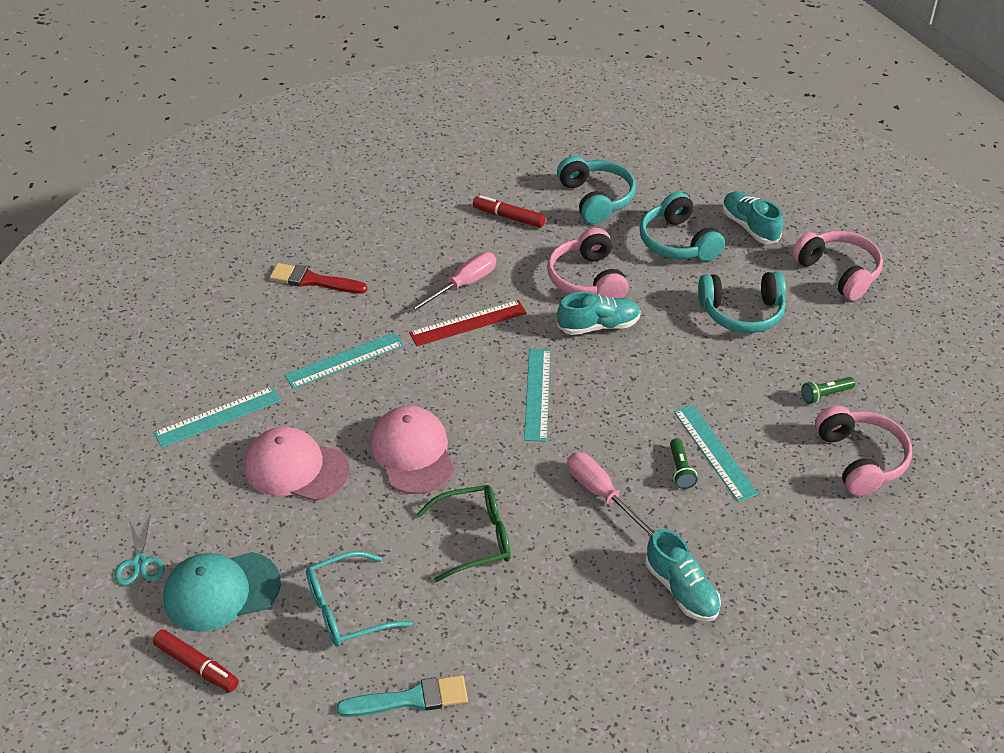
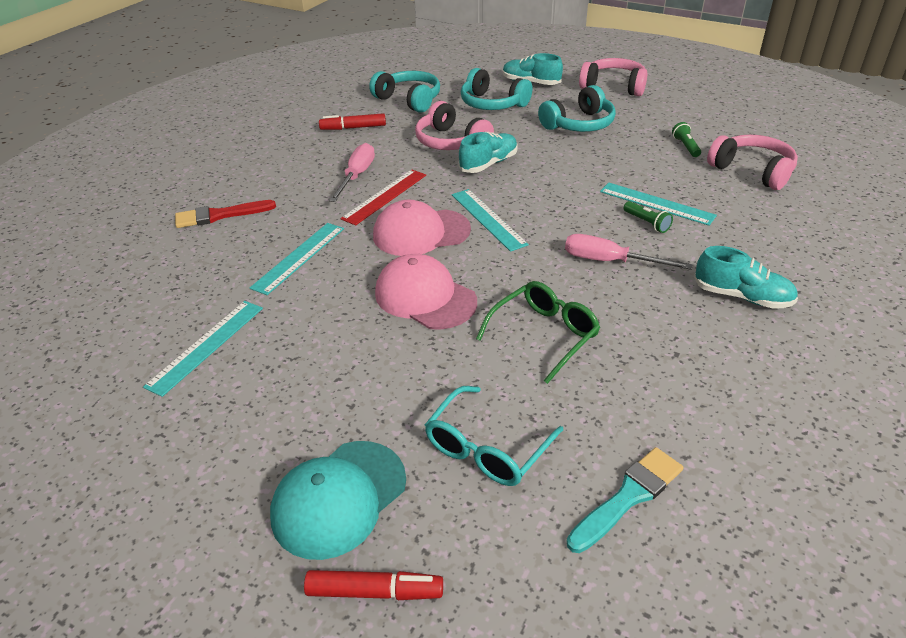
camera: 30 degrees left, 5 degrees down
(140, 562) = (218, 517): turquoise scissors -> none
(296, 468) = (325, 353): pink cap -> pink cap (421, 233)
(825, 395) = (685, 146): green flashlight -> green flashlight turned 135 degrees clockwise

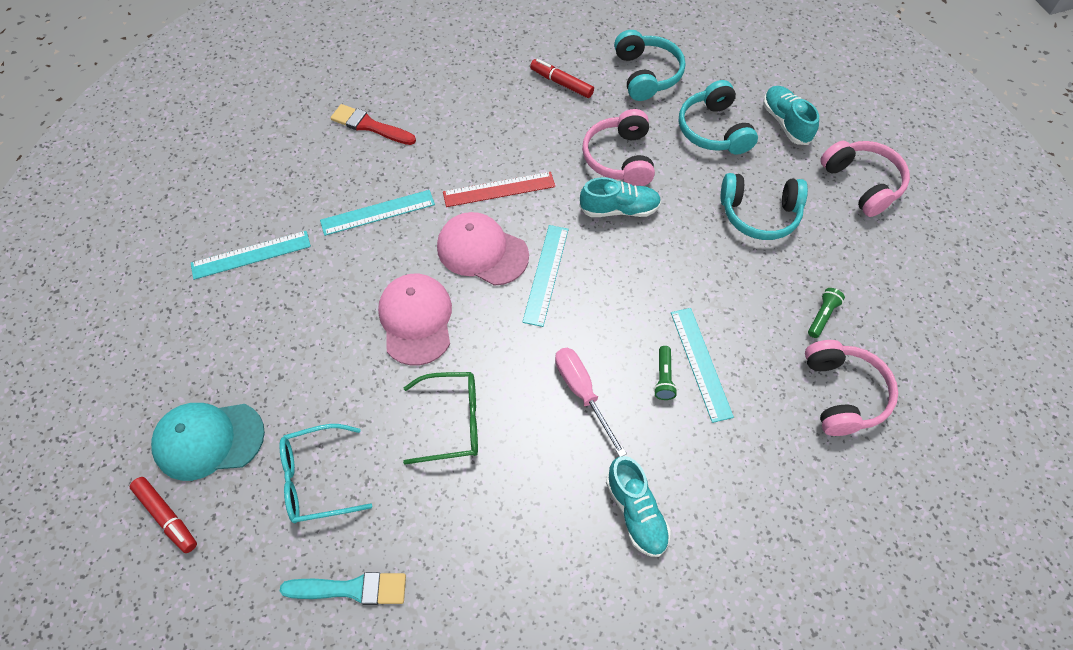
camera: 40 degrees right, 20 degrees up
(357, 176) = (503, 149): pink screwdriver -> none

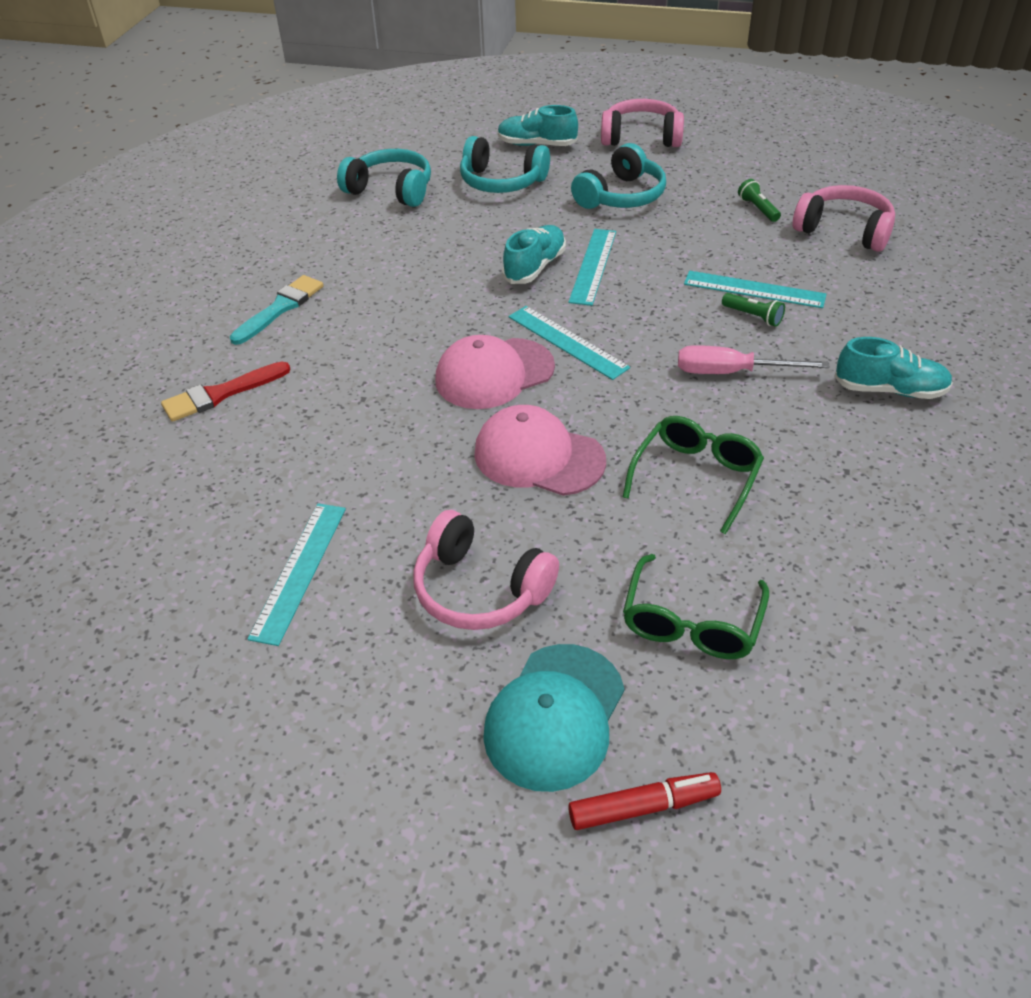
camera: 55 degrees left, 15 degrees down
(316, 479) = (691, 623): turquoise glasses -> green glasses
(351, 589) = (860, 642): turquoise brush -> turquoise brush (280, 308)
(378, 212) = (357, 433): turquoise ruler -> turquoise ruler (593, 266)
(499, 189) = (425, 332): red ruler -> none
(561, 83) = (336, 241): red marker -> none
(620, 158) = (473, 243): pink headphones -> pink headphones (480, 589)

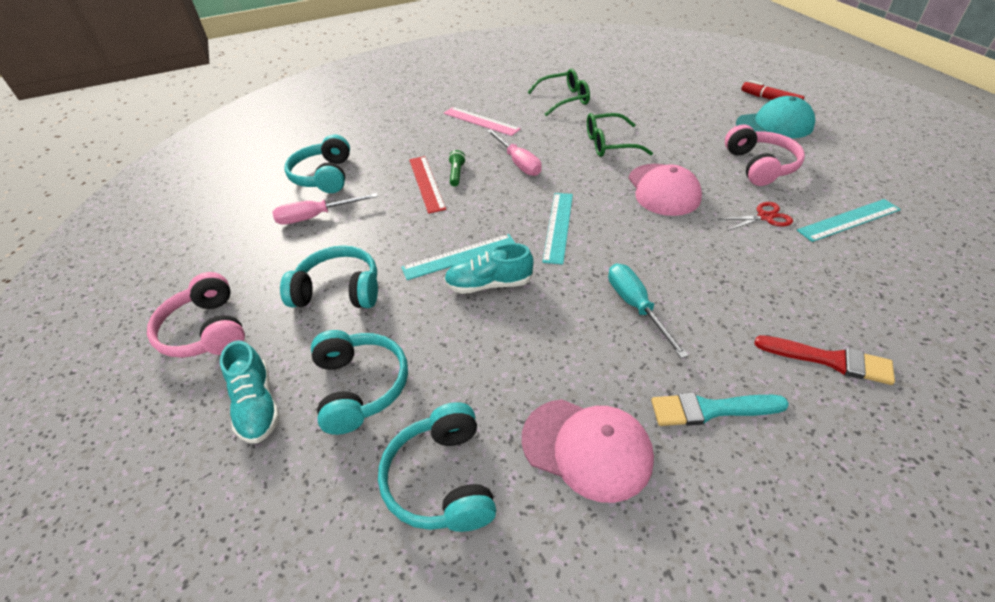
camera: 125 degrees left, 0 degrees up
(394, 502) = (765, 217): none -> red scissors
(406, 329) = (636, 306): none -> turquoise screwdriver
(494, 374) = (624, 239): pink cap -> pink cap (587, 448)
(691, 623) = (688, 117): green glasses -> green glasses (564, 99)
(754, 289) = (426, 183): turquoise ruler -> red ruler
(758, 209) = (316, 217): green flashlight -> pink screwdriver
(844, 230) = (324, 176): pink headphones -> turquoise headphones
(889, 390) = (481, 121): turquoise shoe -> pink ruler

